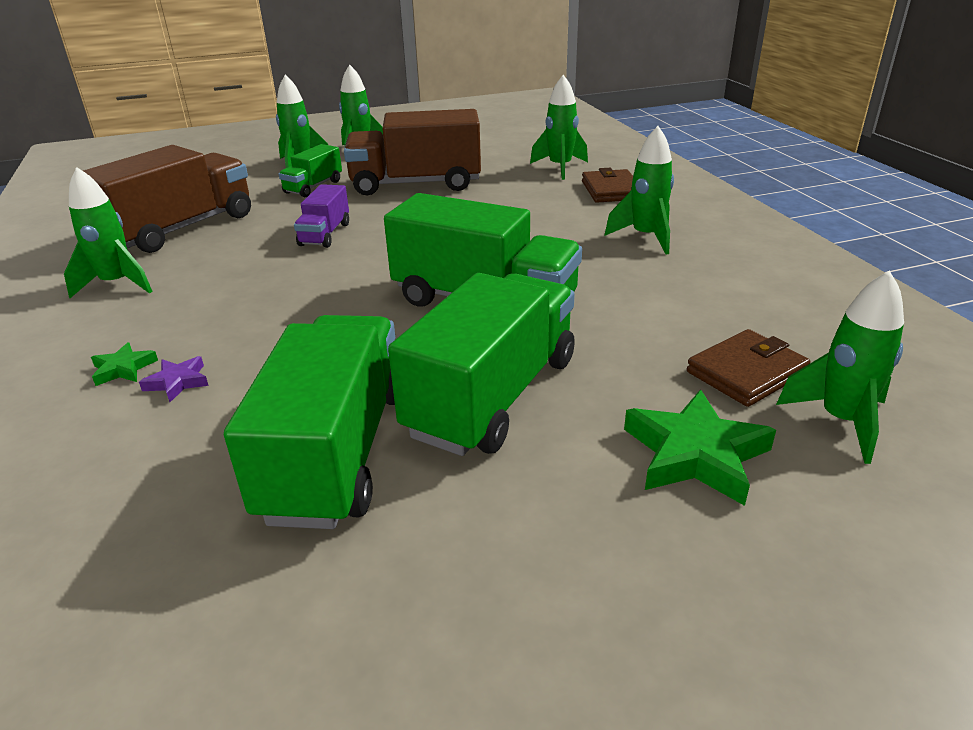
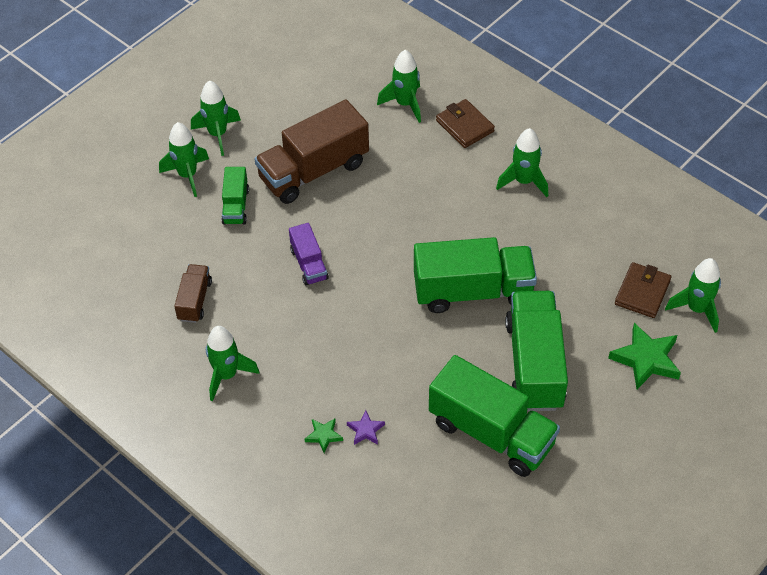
camera: 30 degrees left, 20 degrees up
(181, 228) = (194, 300): brown truck -> brown truck, size x0.51
(337, 452) = (491, 433): green truck -> green truck turned 150 degrees clockwise

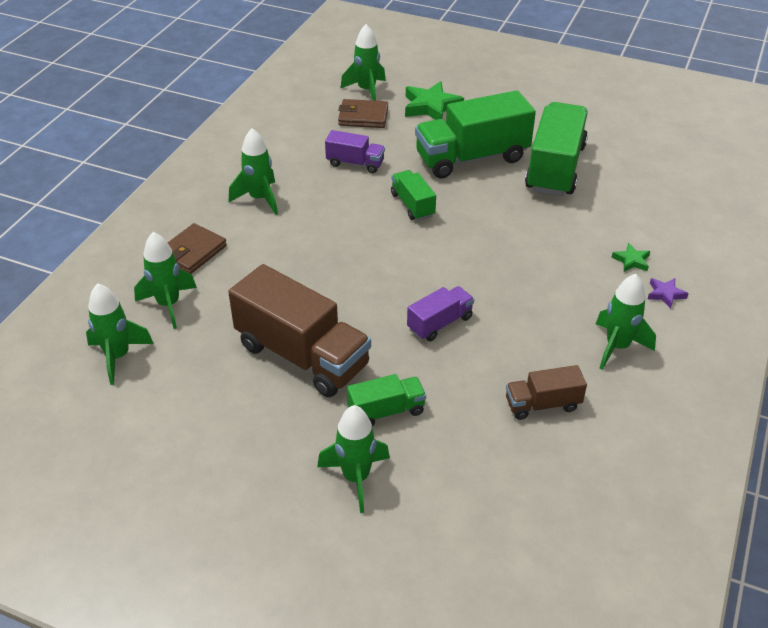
camera: 110 degrees left, 10 degrees down
(218, 134) = (271, 469): green rocket -> green rocket (118, 357)
(365, 430) = (606, 237): purple star -> purple star (665, 294)
(473, 291) = (412, 205): green truck -> green truck, size x0.51
(557, 264) = (355, 163): none -> purple truck

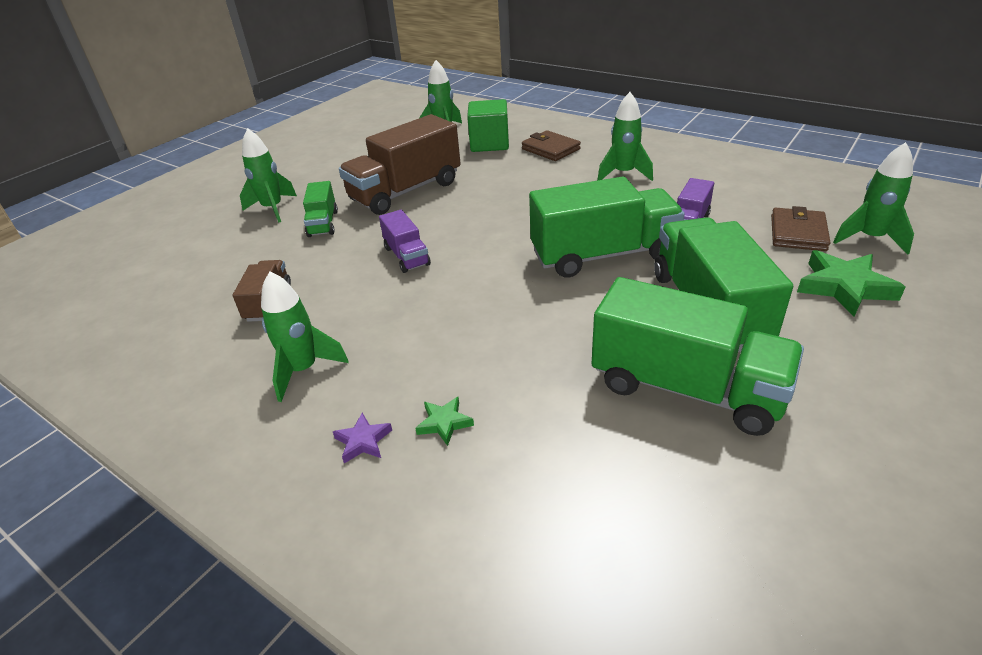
camera: 105 degrees right, 5 degrees down
(168, 305) = (489, 144): green rocket -> green cube
(412, 205) = (603, 255): green truck -> green truck, size x1.98

